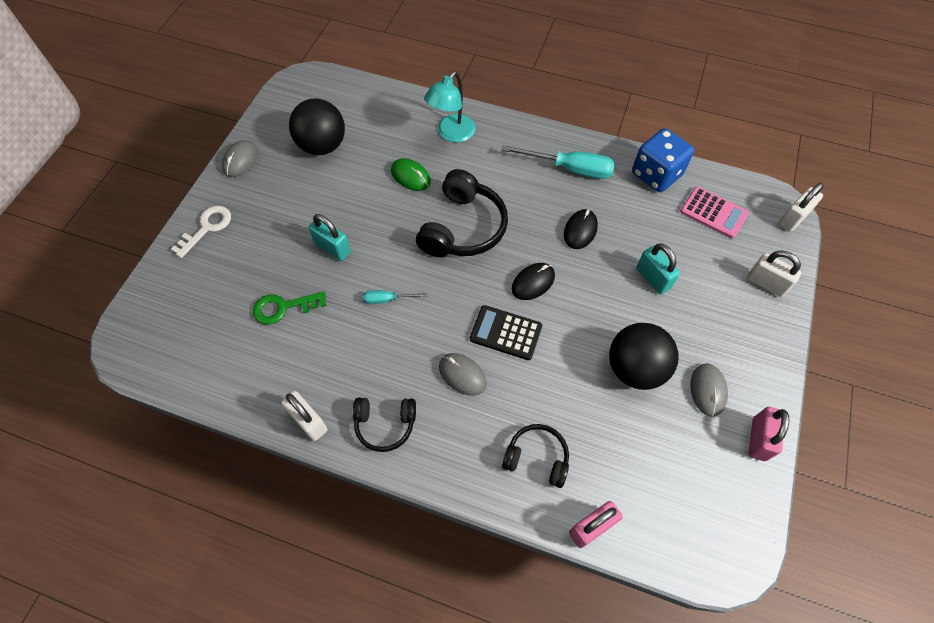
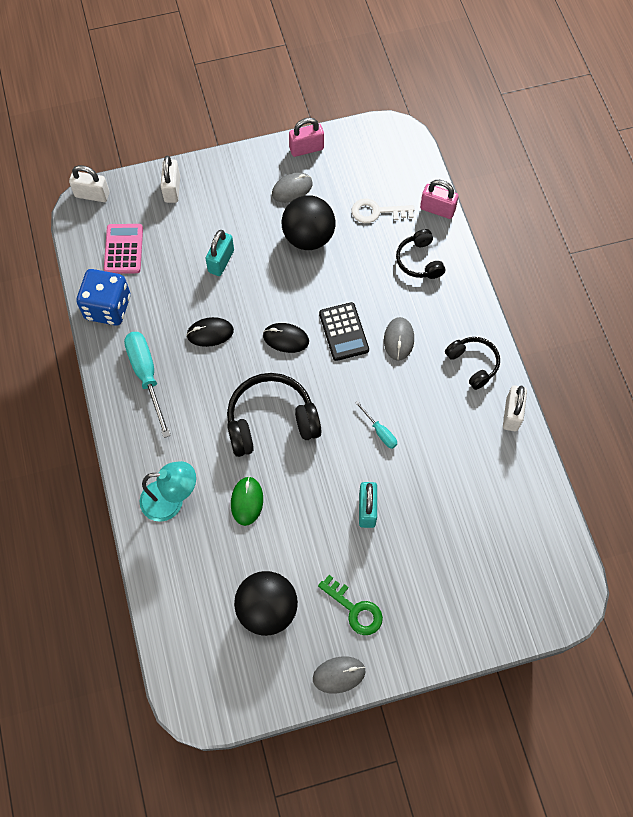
camera: 125 degrees left, 5 degrees up
(207, 228) = (429, 635): white key -> white key (377, 212)
(283, 307) = (447, 504): green key -> green key (355, 609)

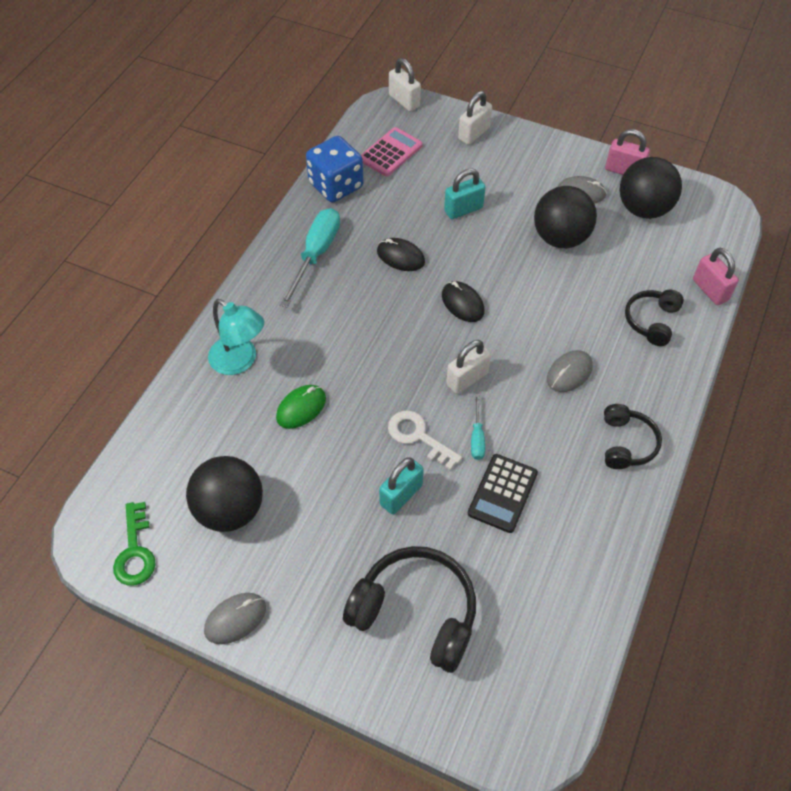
camera: 40 degrees right, 10 degrees down
(271, 421) = (385, 359): black headphones -> black headphones (415, 613)
(339, 675) = (235, 619): grey mouse -> grey mouse turned 60 degrees counterclockwise
(343, 332) = (521, 332): black calculator -> black calculator (502, 493)
(345, 173) = (643, 209): none -> black ball
(355, 609) = (306, 573): green key -> green key (135, 551)
(377, 212) = (646, 257): white key -> white key (418, 437)
(512, 414) = (627, 516): white padlock -> white padlock (467, 379)

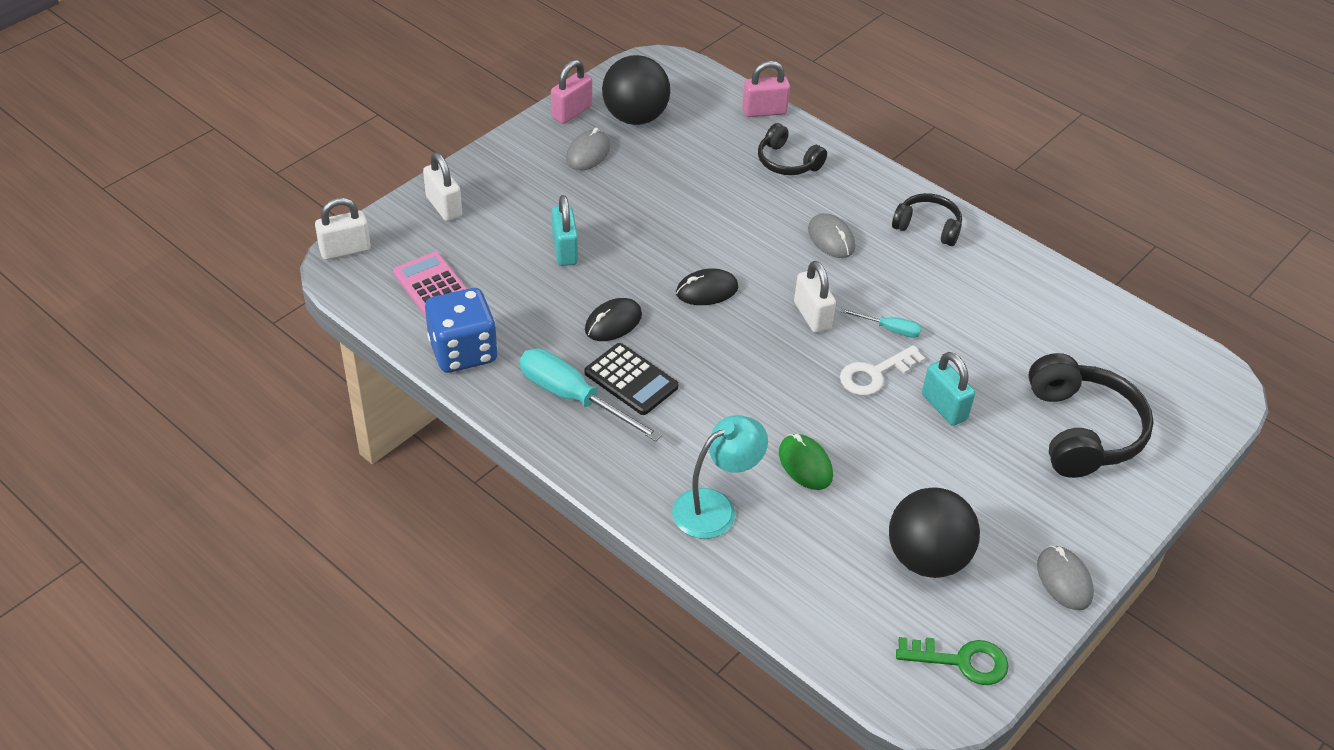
camera: 75 degrees left, 10 degrees down
(415, 613) = (1081, 431): black headphones -> black headphones turned 135 degrees clockwise
(502, 493) = (961, 330): black calculator -> black calculator (631, 380)
(560, 238) = (646, 189): black ball -> none

